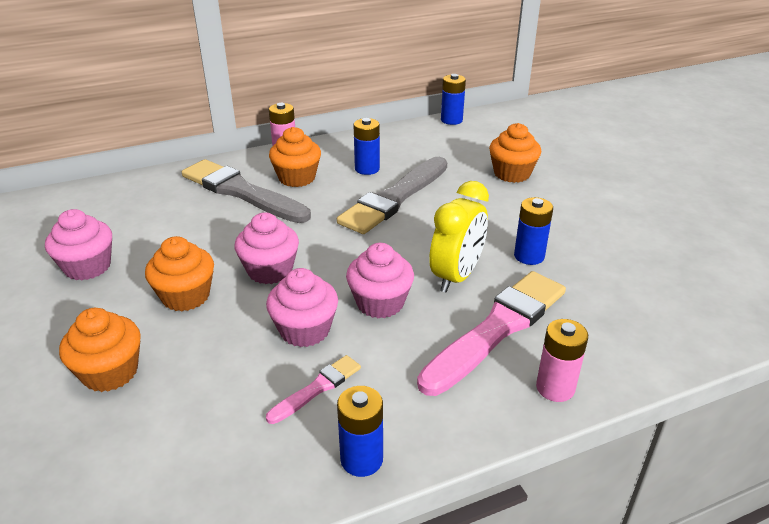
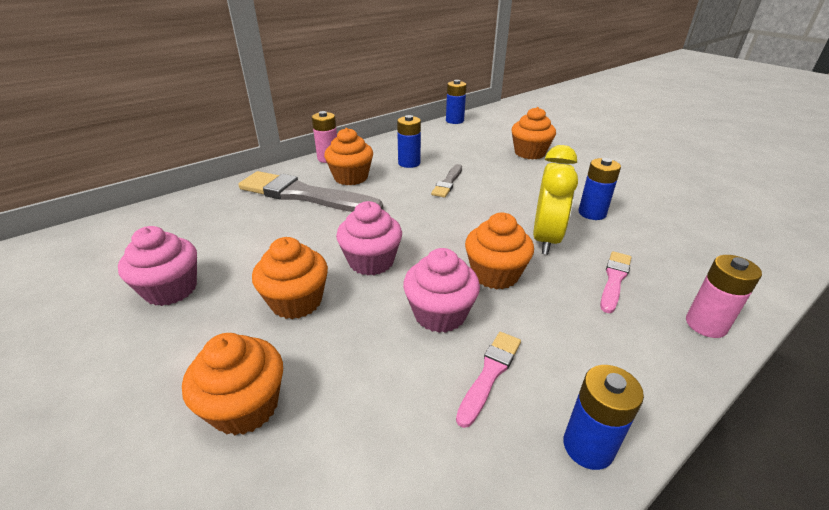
camera: 15 degrees left, 0 degrees up
(380, 303) = (495, 274): pink cupcake -> orange cupcake
(395, 198) = (448, 182): grey brush -> grey brush, size x0.48
(496, 329) = (614, 280): pink brush -> pink brush, size x0.48

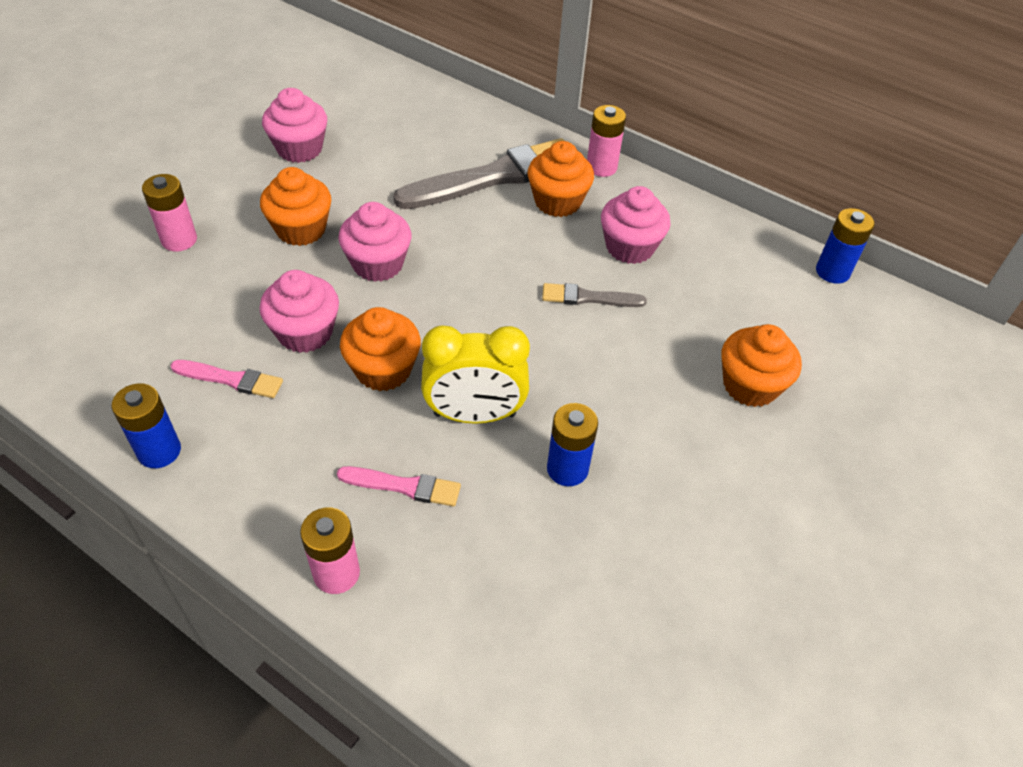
camera: 70 degrees right, 15 degrees up
(245, 406) = (179, 240): orange cupcake -> pink battery
(305, 195) = (494, 177): grey brush -> grey brush turned 60 degrees clockwise
(409, 163) = (630, 247): blue battery -> pink cupcake

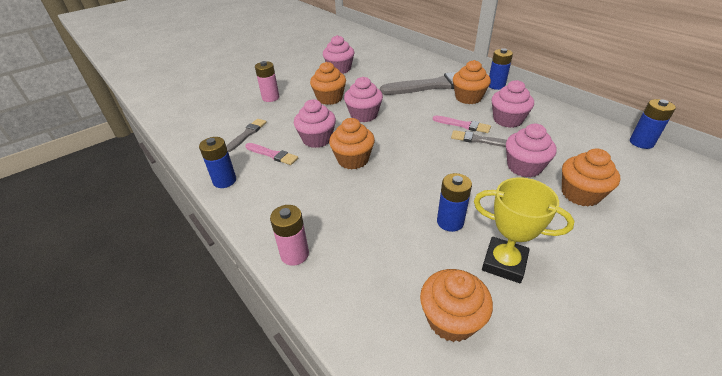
camera: 20 degrees right, 10 degrees down
(163, 339) = (247, 134): none -> grey brush
(403, 486) = (347, 216): pink brush -> pink brush (463, 125)
(474, 415) = (398, 187): yellow clock -> none
(594, 630) = (451, 319): none -> orange cupcake
(601, 167) = (496, 85): pink battery -> blue battery
(654, 526) = (504, 263): none -> yellow trophy
(665, 345) = (524, 167): none -> pink cupcake

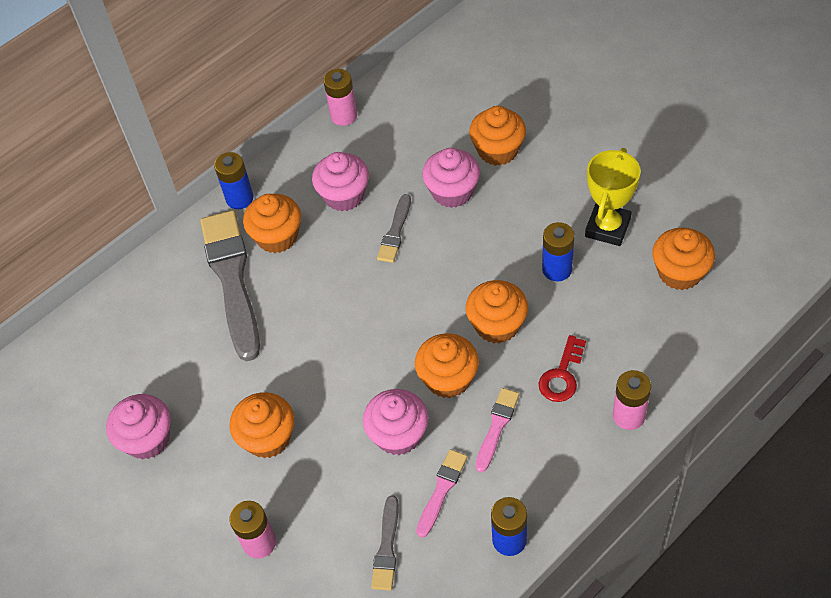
camera: 90 degrees left, 15 degrees up
(247, 134) = (387, 547): grey brush -> grey brush turned 105 degrees counterclockwise
(343, 216) = (562, 375): none -> red key
(364, 115) = (326, 377): pink cupcake -> none
(395, 184) = (497, 325): none -> orange cupcake
(463, 125) = (357, 247): pink brush -> pink brush (496, 427)
(584, 119) = (344, 116): none -> pink battery
(641, 142) = (397, 76): blue battery -> none

